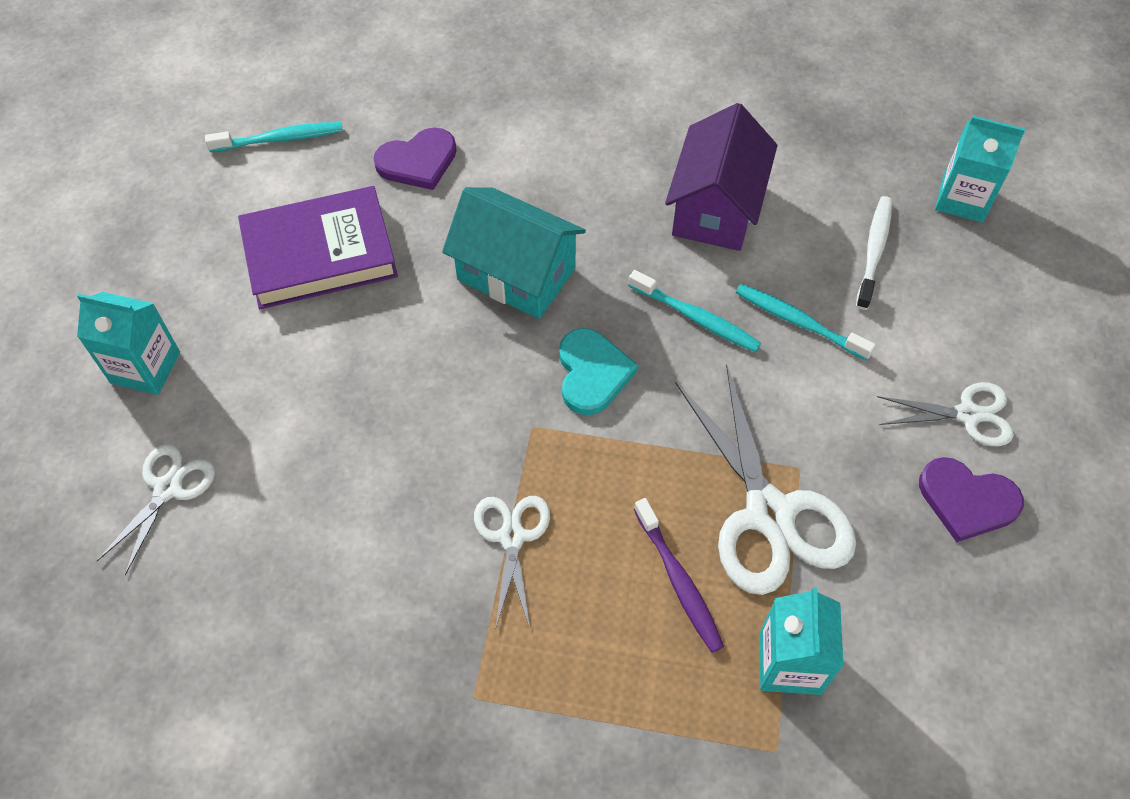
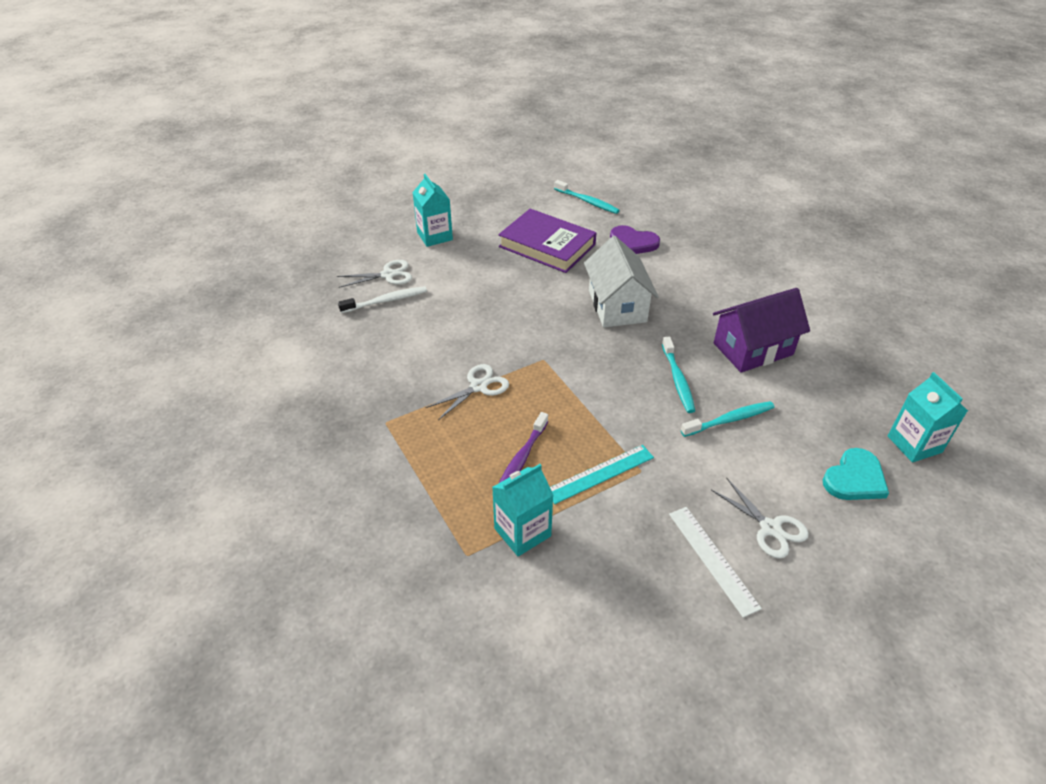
camera: 50 degrees right, 15 degrees down
(516, 274) = (617, 306): turquoise house -> white house
(592, 373) = (597, 362): turquoise heart -> turquoise heart (855, 478)
(769, 513) = (600, 474): white scissors -> turquoise ruler
(798, 322) = (729, 420): turquoise toothbrush -> turquoise toothbrush turned 75 degrees clockwise
(874, 251) = (819, 425): white toothbrush -> white toothbrush (386, 301)
(967, 500) = (712, 559): purple heart -> white ruler

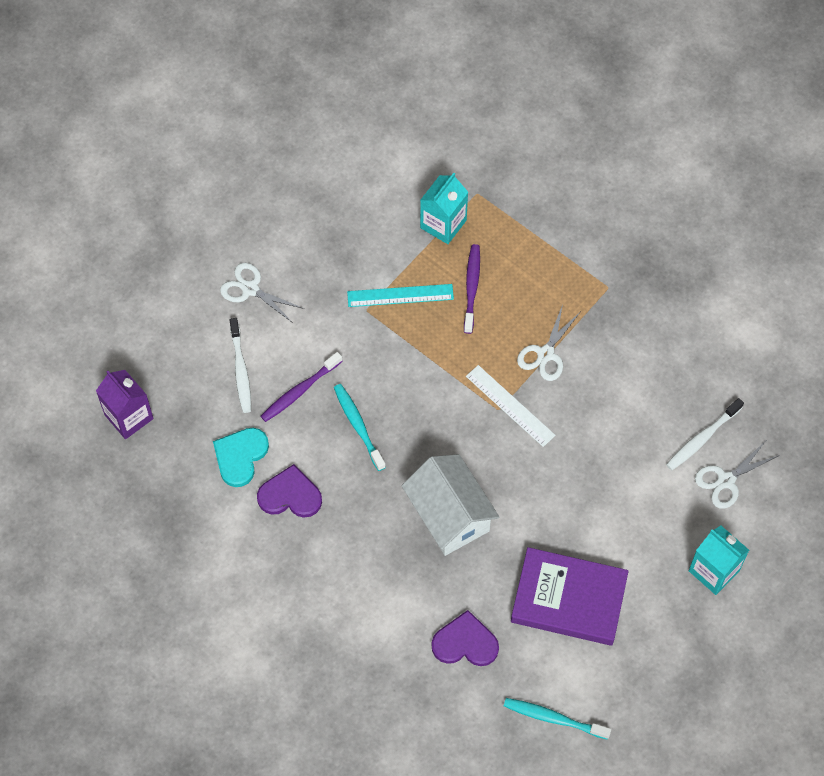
camera: 160 degrees right, 20 degrees up
(600, 474) = (400, 295): turquoise ruler -> turquoise ruler turned 45 degrees clockwise
(712, 559) = (291, 248): white ruler -> white ruler (510, 405)
(729, 420) = (299, 391): turquoise toothbrush -> purple toothbrush
(753, 349) = (290, 495): purple house -> purple heart
(789, 453) = (241, 370): none -> white toothbrush
(855, 478) = (183, 360): turquoise heart -> turquoise heart (240, 456)
(914, 444) = (129, 417): turquoise carton -> purple carton

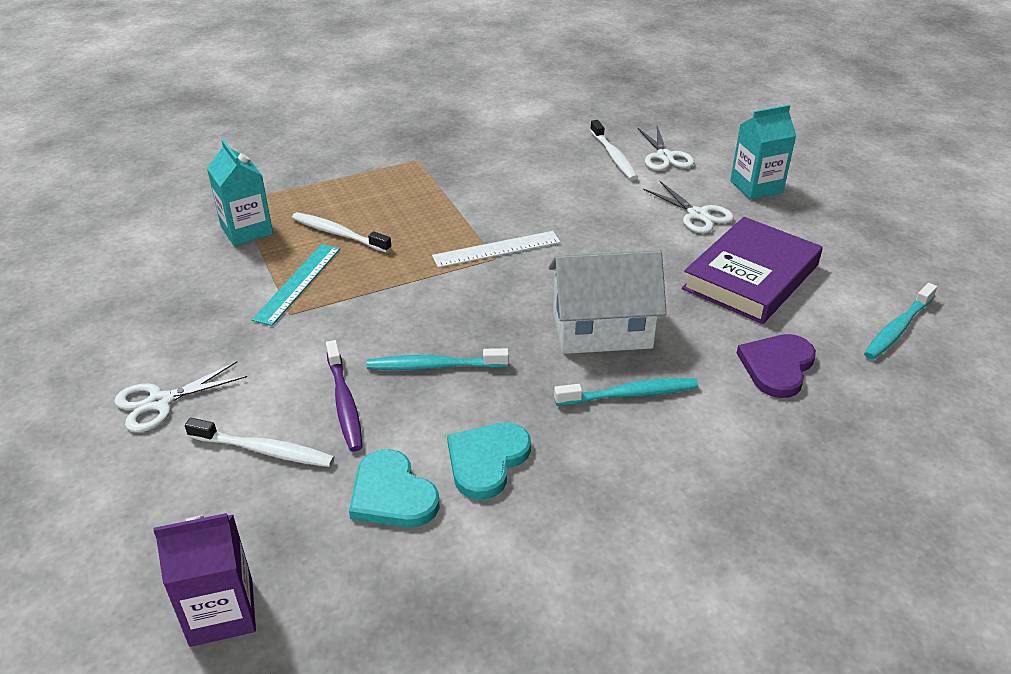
camera: 65 degrees left, 25 degrees down
(290, 495) = (487, 460): purple heart -> turquoise heart
(389, 556) = (630, 394): none -> turquoise toothbrush
(471, 287) = (338, 234): purple toothbrush -> white toothbrush
(545, 354) = (456, 212): white scissors -> white scissors (697, 215)

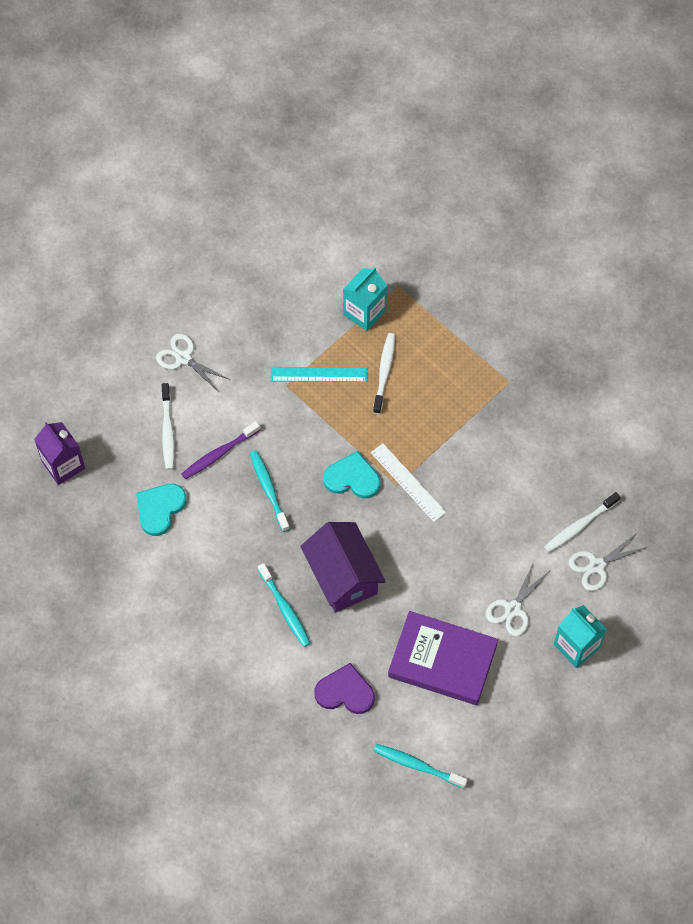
camera: 70 degrees right, 25 degrees up
(487, 460) = (201, 547): turquoise heart -> turquoise heart (352, 478)
(602, 329) = (342, 577): white house -> purple house

